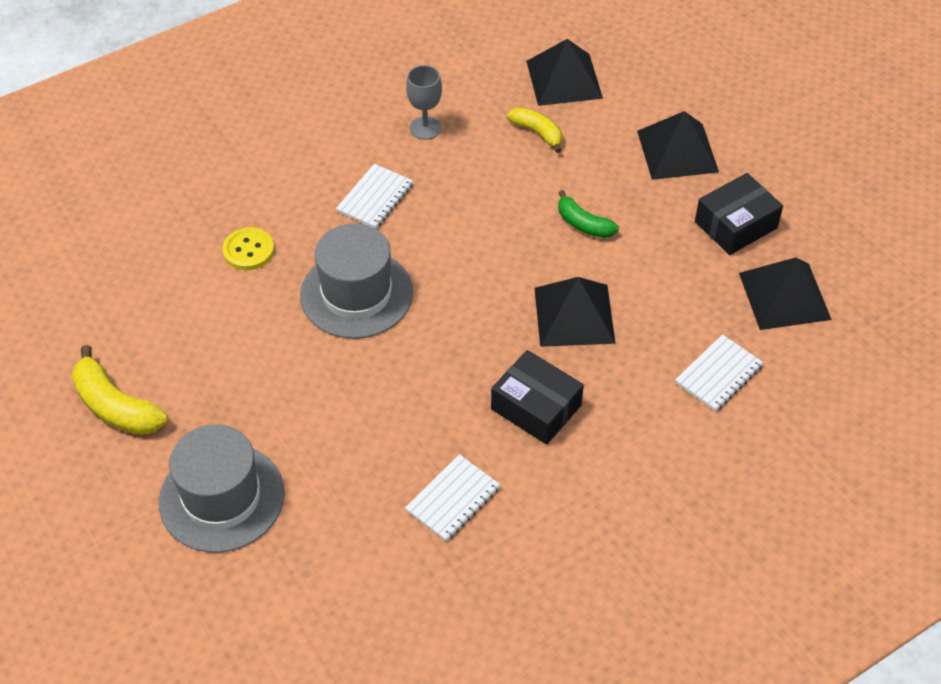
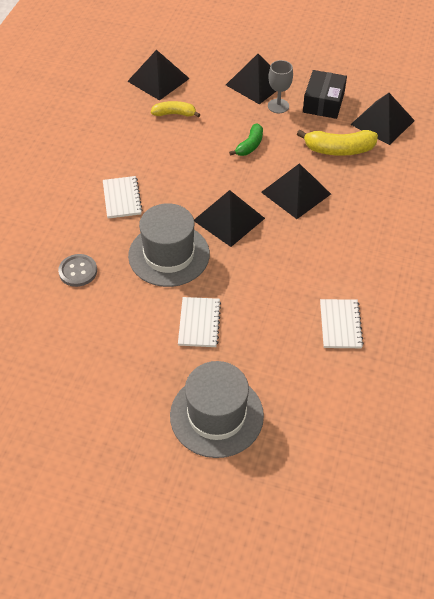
camera: 40 degrees left, 0 degrees up
(116, 406) = (94, 411): yellow banana -> yellow banana (339, 149)
(248, 250) = (78, 271): yellow button -> grey button
(425, 128) = (109, 145): grey goblet -> grey goblet (278, 106)
(463, 296) = (229, 219): none -> black pyramid
(536, 407) = (328, 250): black box -> none
(583, 224) = (250, 145): green banana -> green banana turned 60 degrees counterclockwise
(718, 374) = (395, 177): white notebook -> white notebook (199, 323)

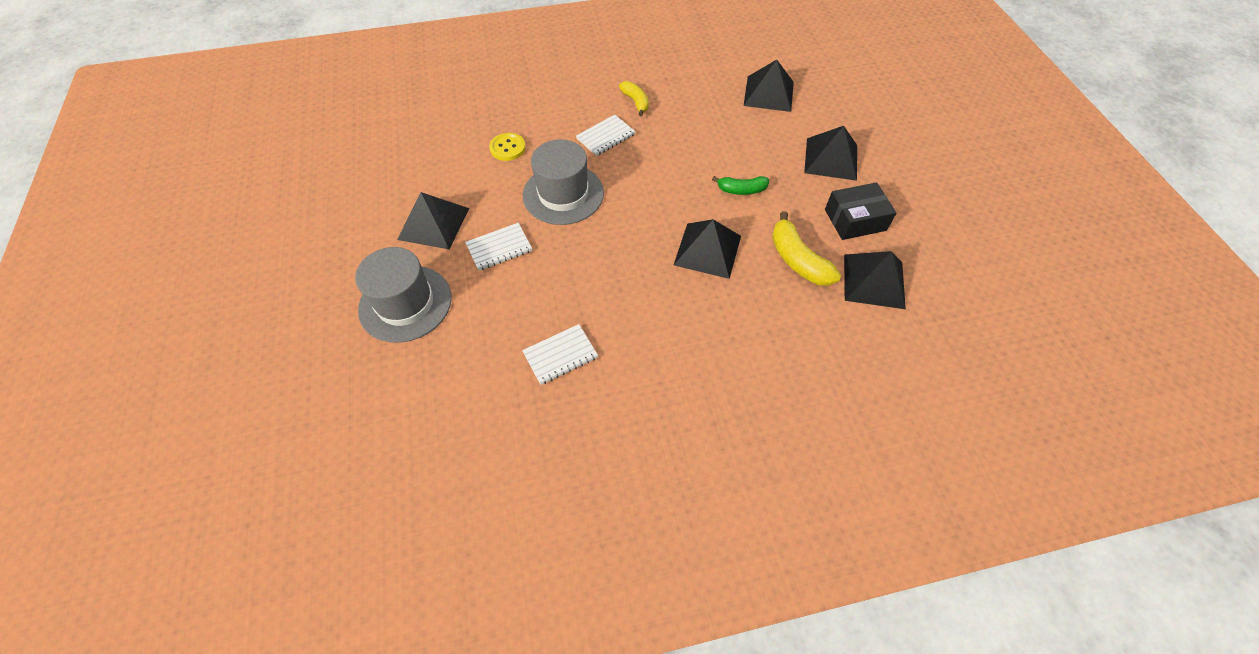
camera: 60 degrees right, 5 degrees up
(78, 271) = (507, 148): grey button -> yellow button
(174, 114) = (735, 122): yellow banana -> yellow banana (635, 102)
(229, 219) = (634, 215): black pyramid -> black pyramid (433, 223)
(278, 106) = (815, 187): grey goblet -> none

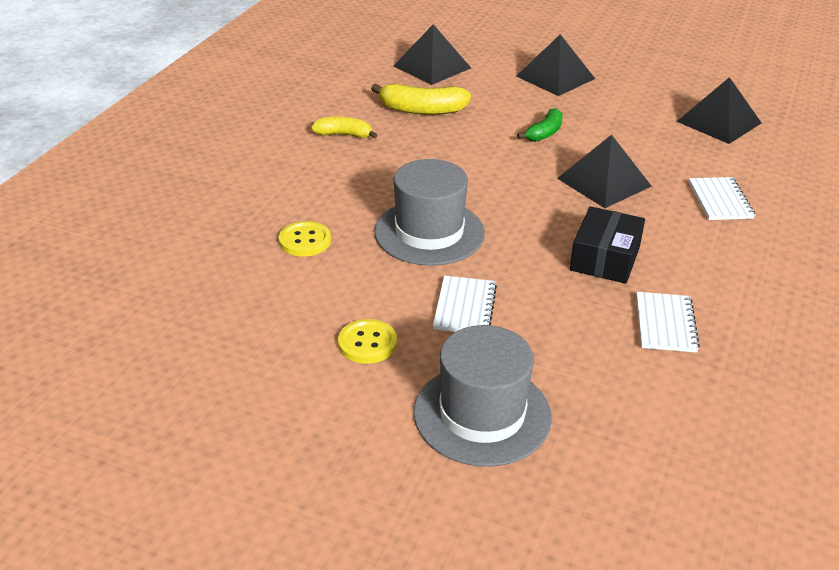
camera: 55 degrees left, 20 degrees down
(433, 223) = (367, 343): black pyramid -> yellow button
(605, 136) = (373, 172): white notebook -> white notebook (720, 200)
(797, 260) = (661, 144): yellow banana -> yellow banana (422, 110)
(855, 220) = (641, 99): black box -> black box (605, 258)

